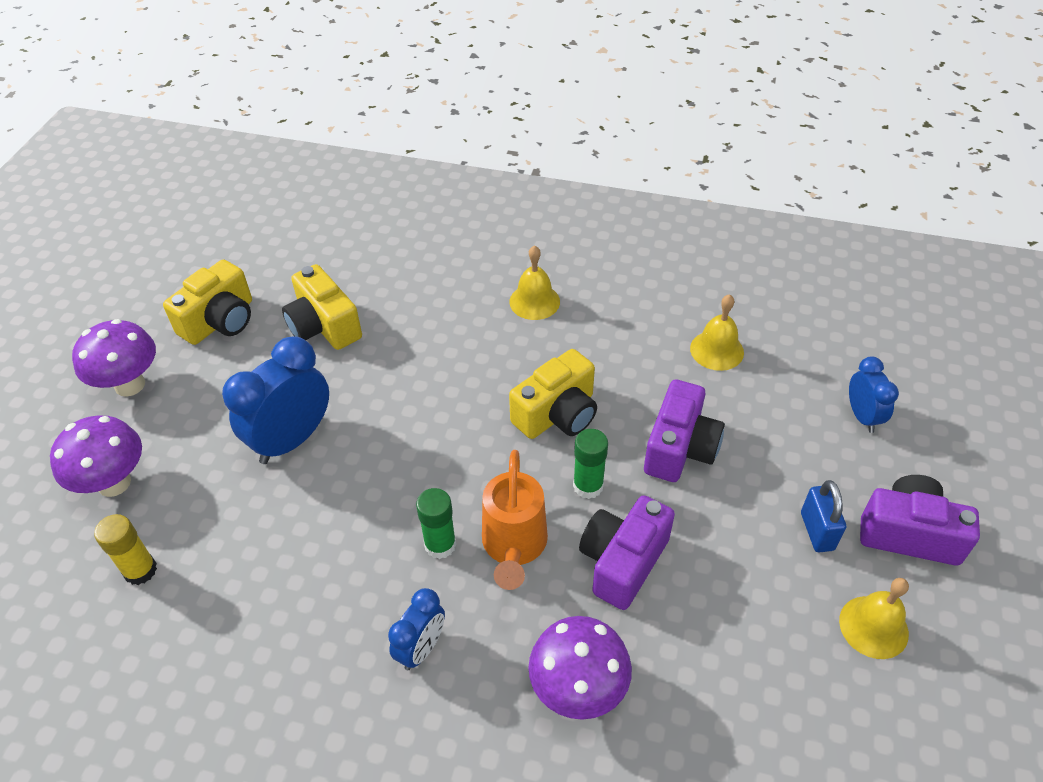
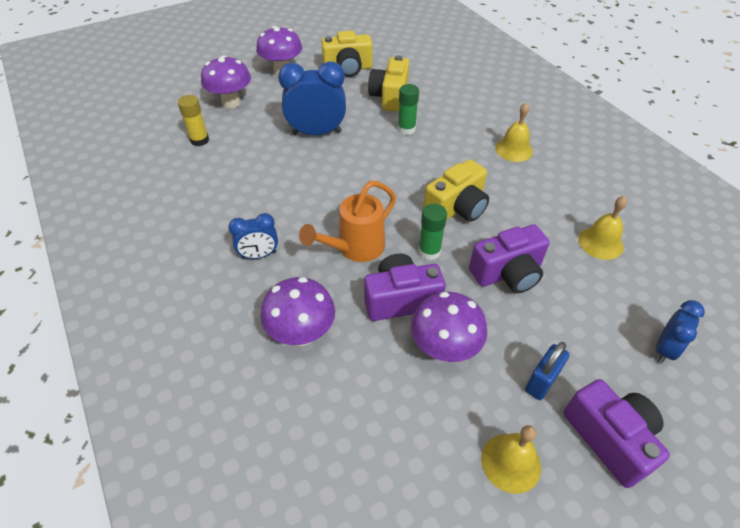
camera: 45 degrees right, 0 degrees up
(440, 545) = (323, 221): green glue stick -> green glue stick (406, 129)
(557, 414) = (457, 208): yellow camera -> yellow camera turned 45 degrees counterclockwise
(715, 576) = (444, 349): none -> purple mushroom

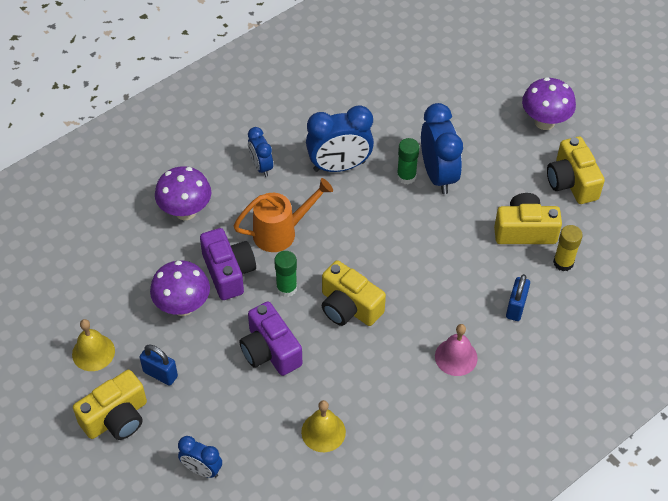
camera: 80 degrees right, 5 degrees up
(199, 140) = (401, 85): yellow glue stick -> yellow glue stick (563, 262)
(231, 103) = (470, 93): purple mushroom -> none
(282, 194) = (339, 166): none -> blue clock
(355, 248) = (281, 232): orange watering can -> orange watering can turned 120 degrees clockwise
(406, 129) = (466, 253): green glue stick -> green glue stick (406, 176)
(465, 112) = (516, 307): none -> blue padlock
(513, 149) = (456, 357): yellow bell -> pink bell
(610, 438) = (116, 418): purple camera -> yellow camera

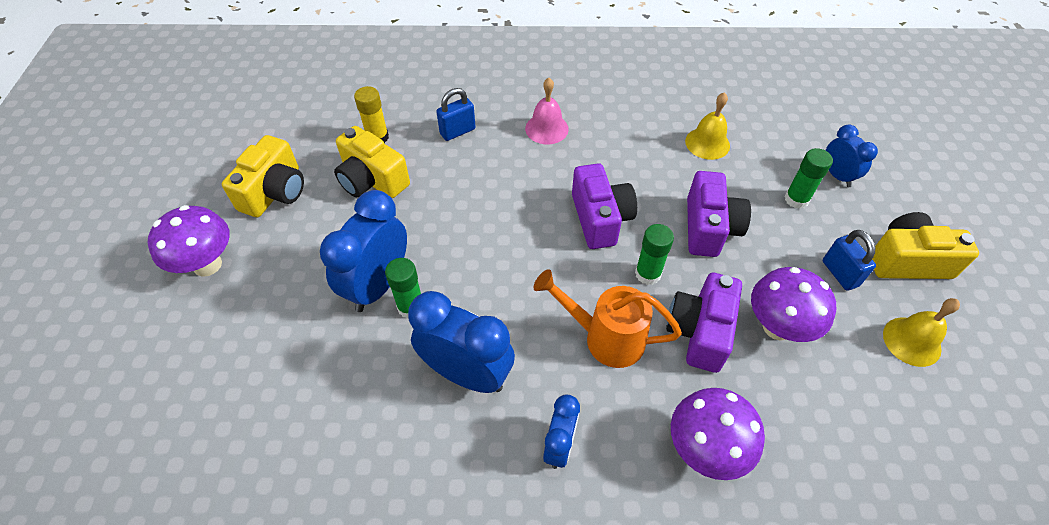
camera: 140 degrees left, 0 degrees up
(222, 421) = (796, 199): none -> green glue stick
(349, 307) = (600, 218): yellow camera -> purple camera

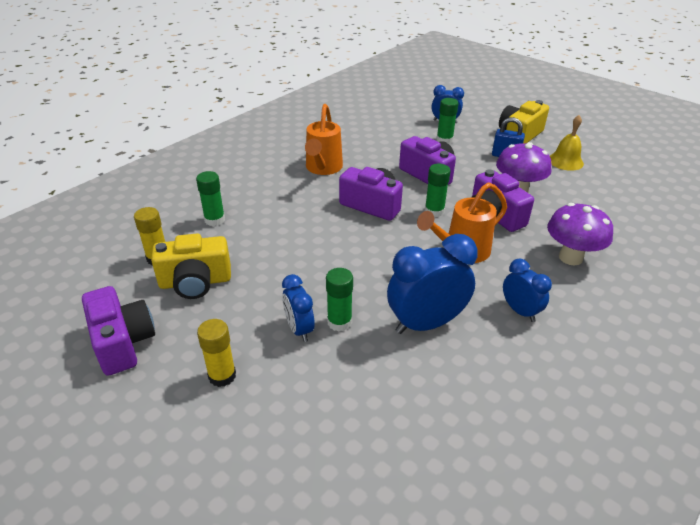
camera: 50 degrees left, 15 degrees down
(207, 265) = (139, 427): purple mushroom -> none
(275, 192) = (123, 342): yellow camera -> purple camera
(288, 274) = (222, 376): none -> yellow glue stick
(378, 285) = (299, 329): blue clock -> blue clock, size x0.57
(457, 131) = (214, 220): blue padlock -> green glue stick
(546, 128) = (272, 185): pink bell -> none
(615, 143) = (323, 168): none -> orange watering can
(707, 143) = (369, 141): yellow bell -> none

